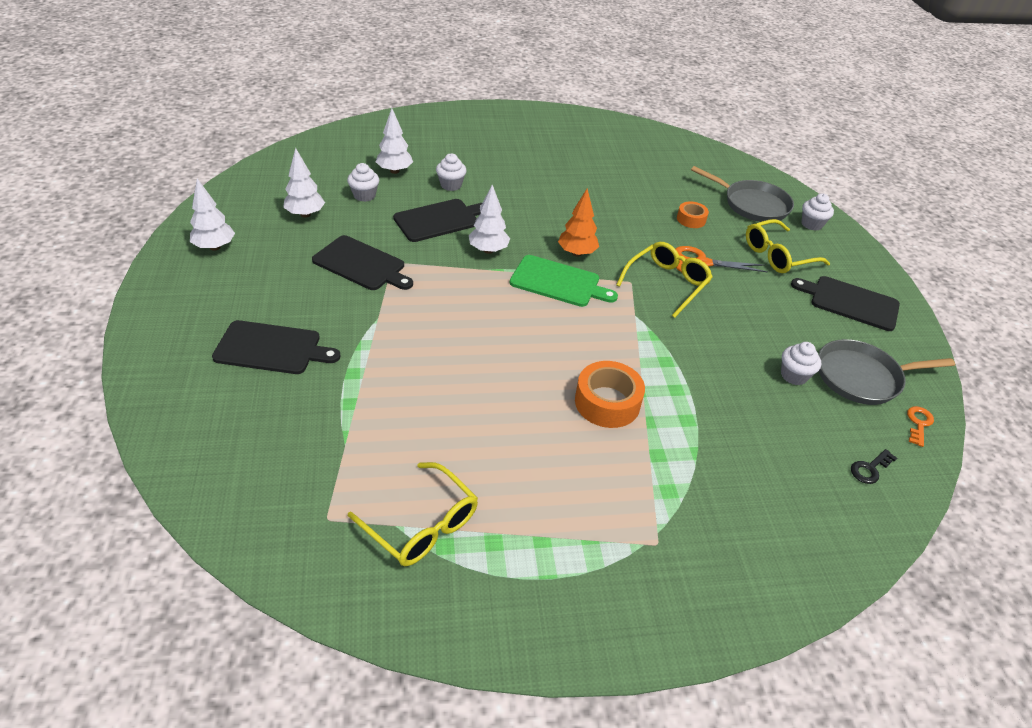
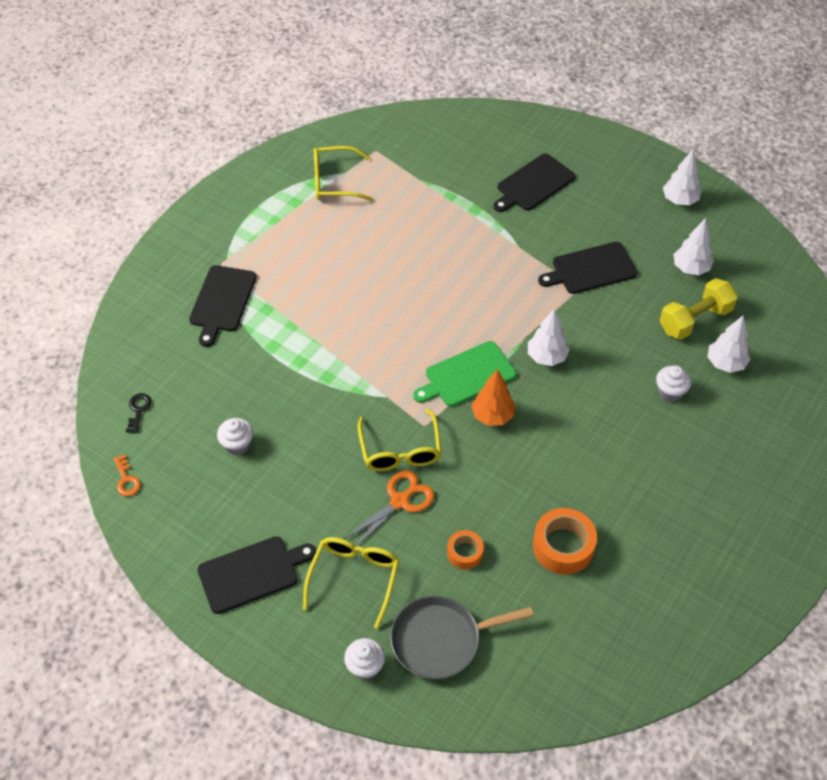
camera: 135 degrees right, 10 degrees up
(364, 195) = (695, 320): white cupcake -> yellow dumbbell
(439, 220) = (617, 350): black cutting board -> black cutting board (222, 301)
(607, 402) = (328, 315): orange tape -> orange tape (563, 546)
(861, 377) = (190, 489): grey pan -> none

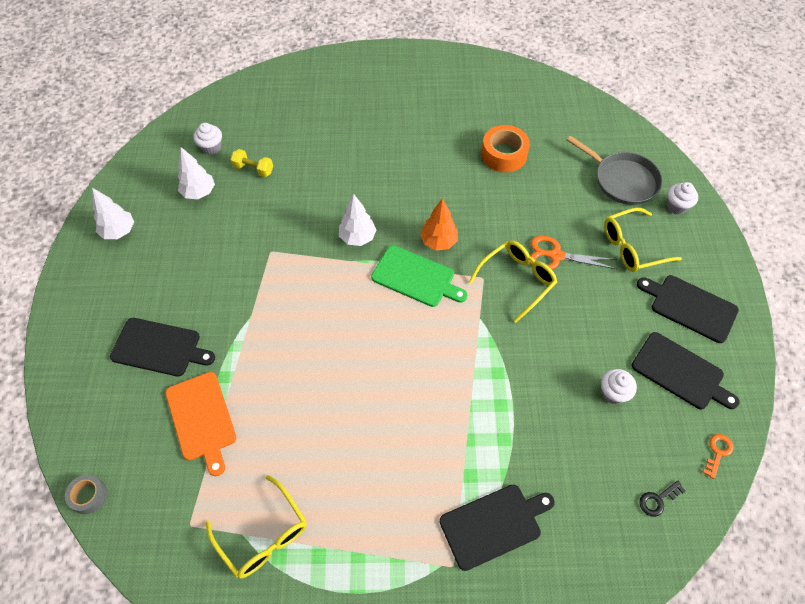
camera: 125 degrees left, 5 degrees up
(441, 112) = (89, 496): none -> grey tape
(449, 185) = (202, 419): none -> orange cutting board
(465, 553) = (556, 199): orange tape -> none
(591, 269) = (243, 253): black cutting board -> black cutting board (680, 372)
(670, 392) = (334, 155): white cupcake -> white cupcake (211, 147)
(695, 320) = (253, 169): yellow dumbbell -> yellow dumbbell, size x0.61
(725, 363) = (284, 137): white tree -> none

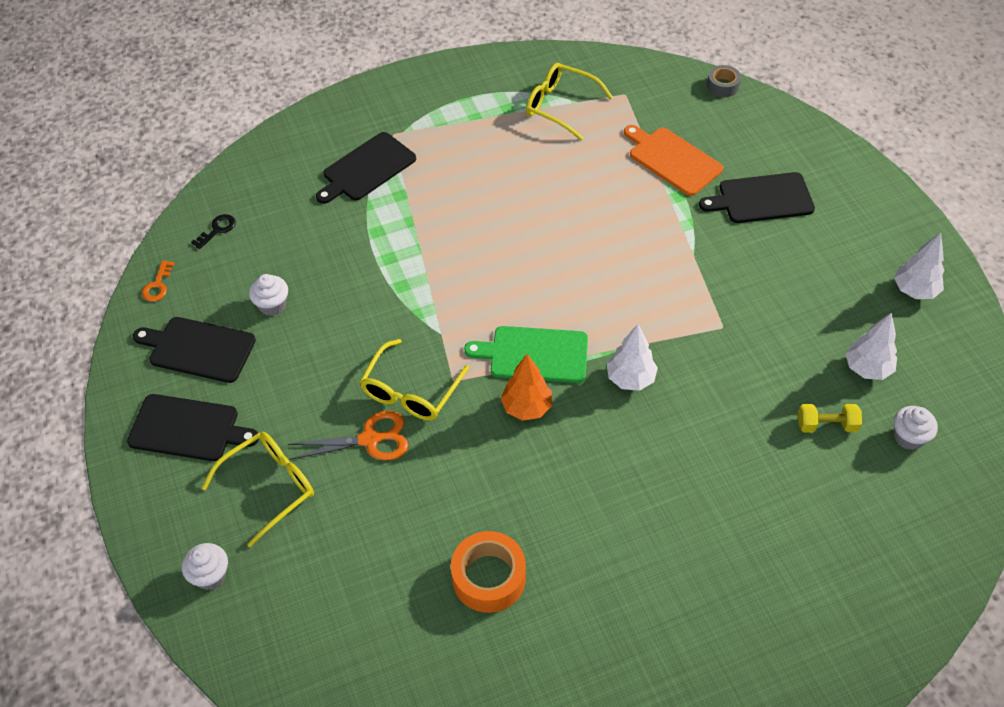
camera: 160 degrees right, 5 degrees down
(622, 180) = (296, 594): grey pan -> none

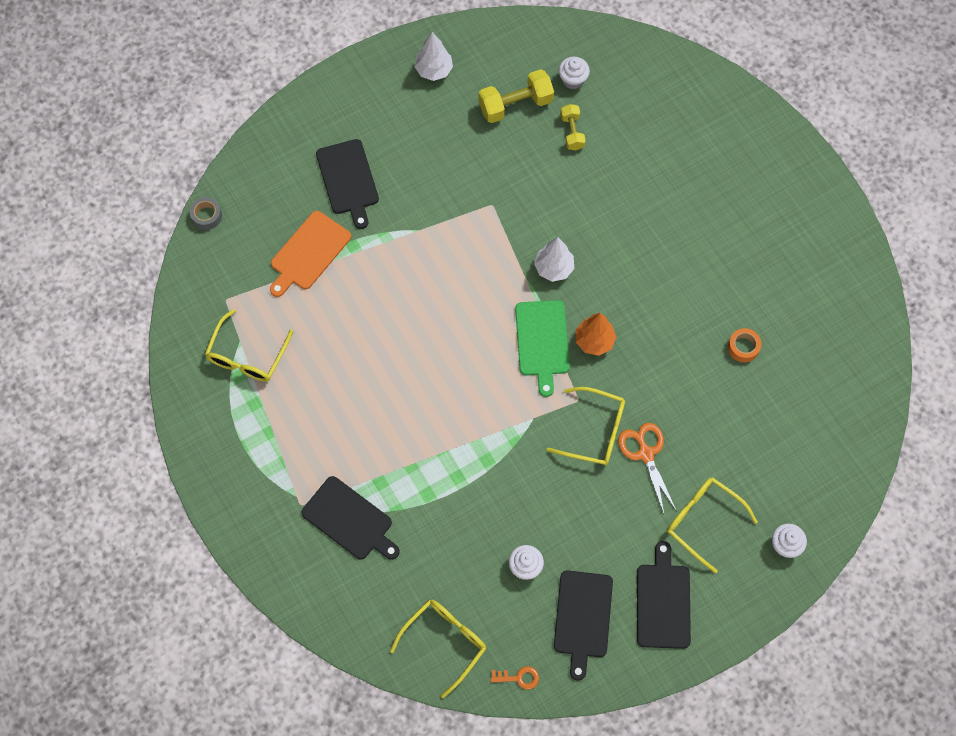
camera: 100 degrees left, 15 degrees up
(217, 229) = (444, 642): black key -> yellow glasses
(489, 577) = (743, 347): orange tape -> orange tape, size x0.59
(867, 368) = (515, 105): white tree -> yellow dumbbell

